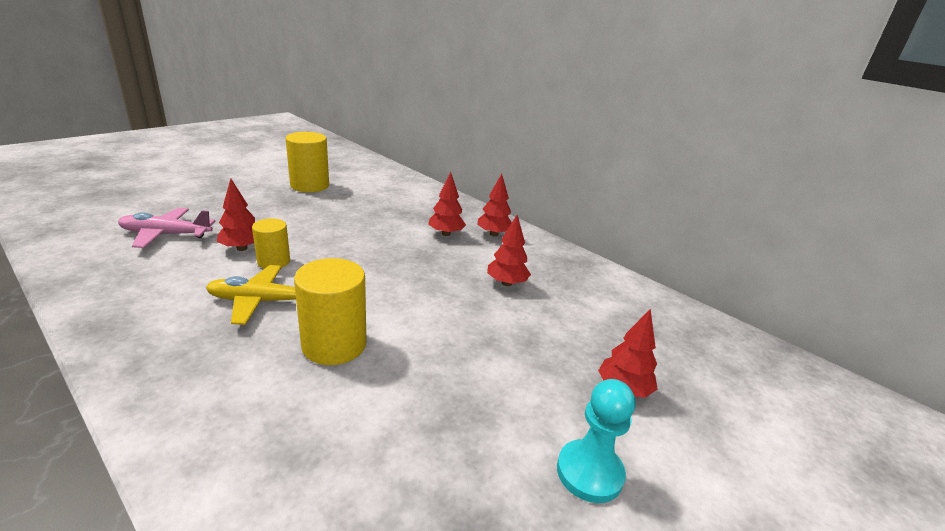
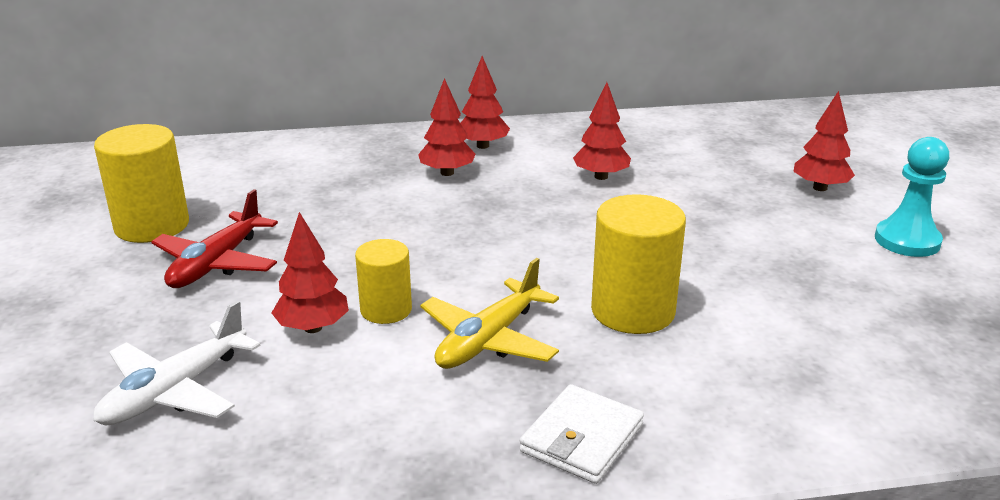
camera: 50 degrees left, 0 degrees up
(163, 366) = (582, 438): none -> white wallet
(166, 235) = (175, 391): pink plane -> white plane
(287, 208) = (217, 263): none -> red plane

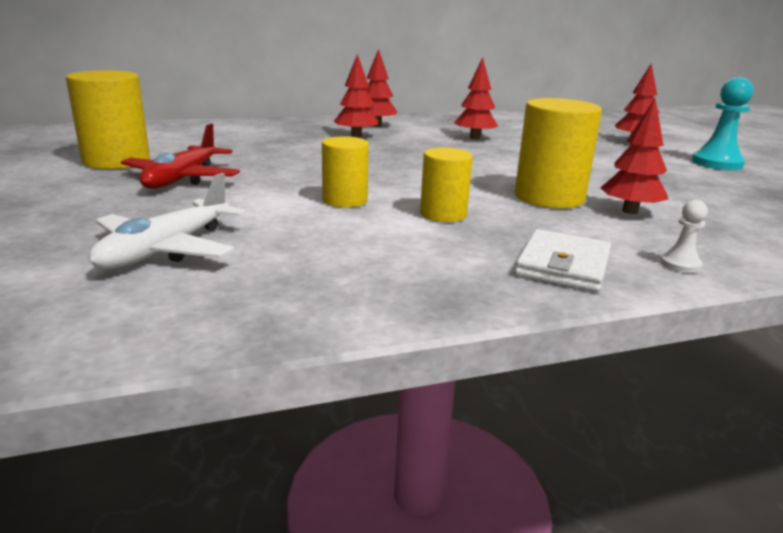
camera: 10 degrees left, 5 degrees down
(313, 328) = (284, 211): red tree -> red tree (630, 211)
(489, 340) = (443, 214): yellow plane -> yellow cylinder
(719, 443) = (680, 264): none -> white pawn

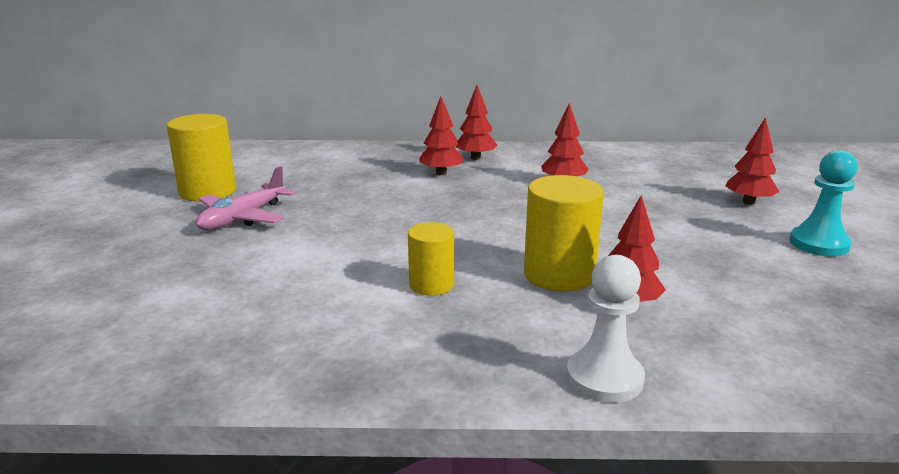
camera: 20 degrees right, 0 degrees up
(166, 250) = (173, 297): white plane -> none
(182, 179) = (243, 218): red plane -> pink plane
(345, 200) = (357, 257): yellow cylinder -> none
(563, 266) = (483, 362): white wallet -> none
(680, 264) = (604, 378): white pawn -> white pawn, size x2.00

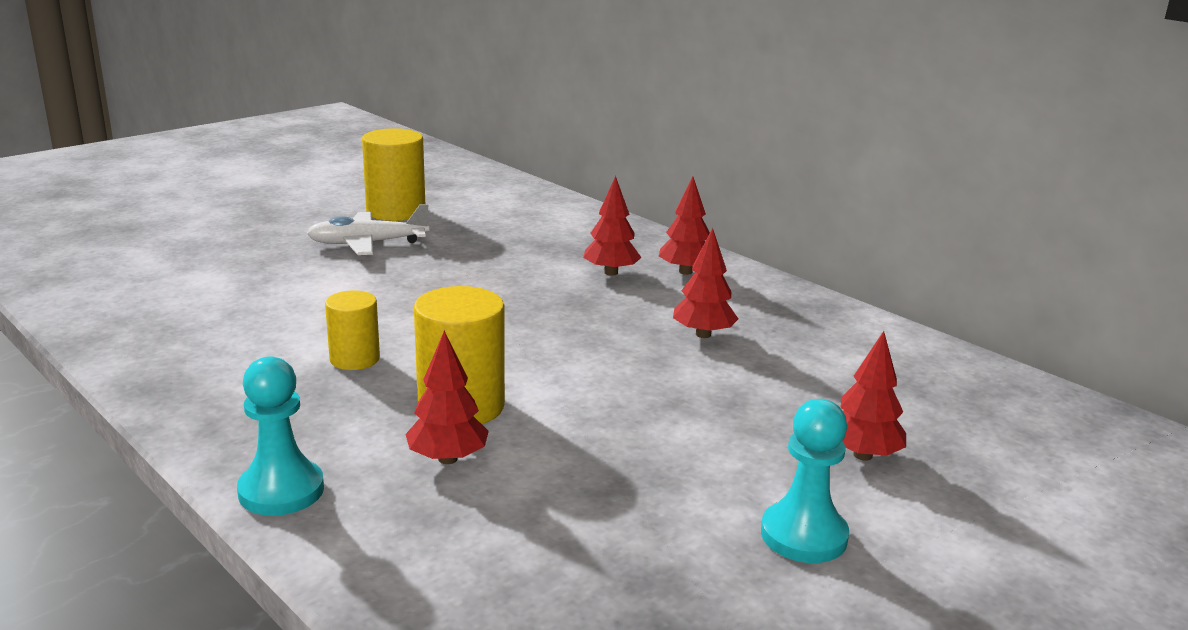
camera: 45 degrees right, 0 degrees up
(243, 218) = (367, 244): pink plane -> white plane
(604, 378) = (281, 491): white pawn -> turquoise pawn

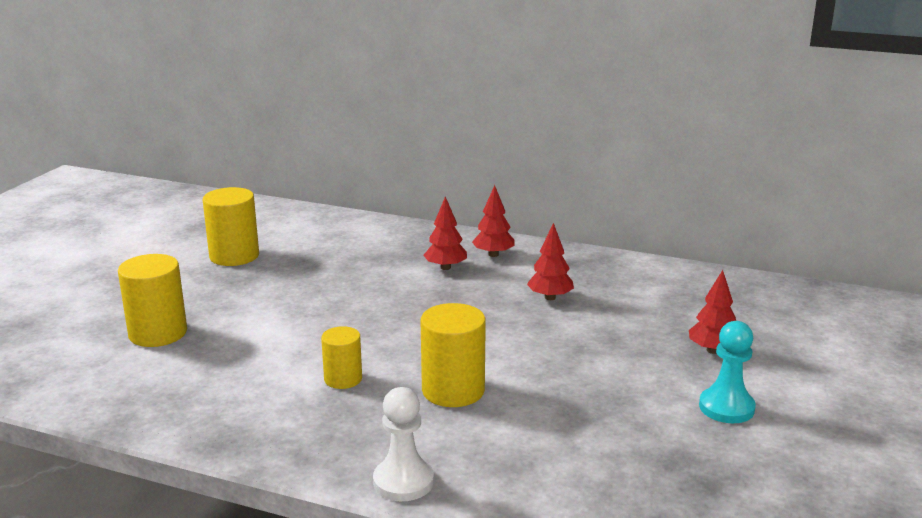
camera: 25 degrees left, 0 degrees up
(231, 265) = (158, 333): none -> yellow cylinder
(281, 491) = (403, 481): turquoise pawn -> white pawn
(367, 244) = (244, 288): white plane -> none
(447, 459) = (484, 427): red tree -> none

